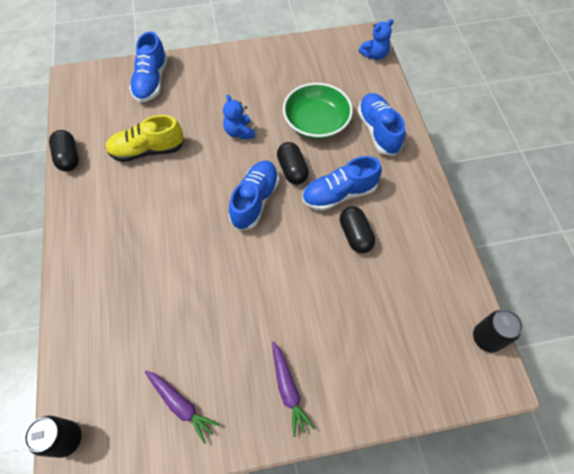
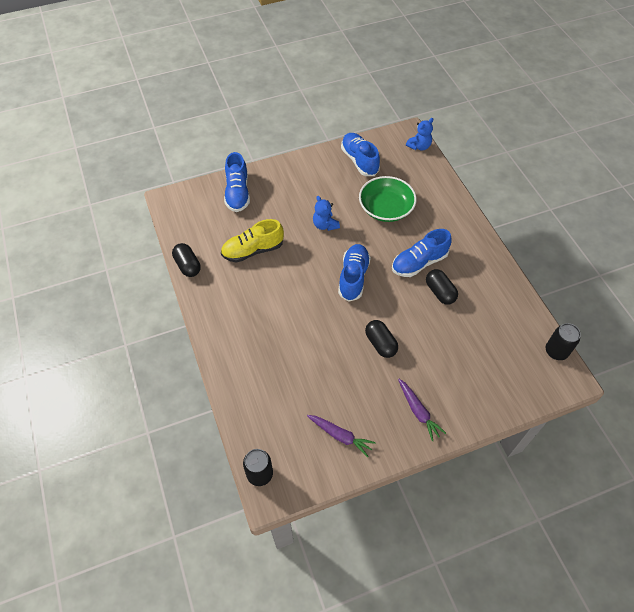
camera: 10 degrees left, 5 degrees down
(292, 170) = (376, 249): black capsule -> black capsule (380, 343)
(378, 131) = (437, 208): blue shoe -> blue shoe (359, 160)

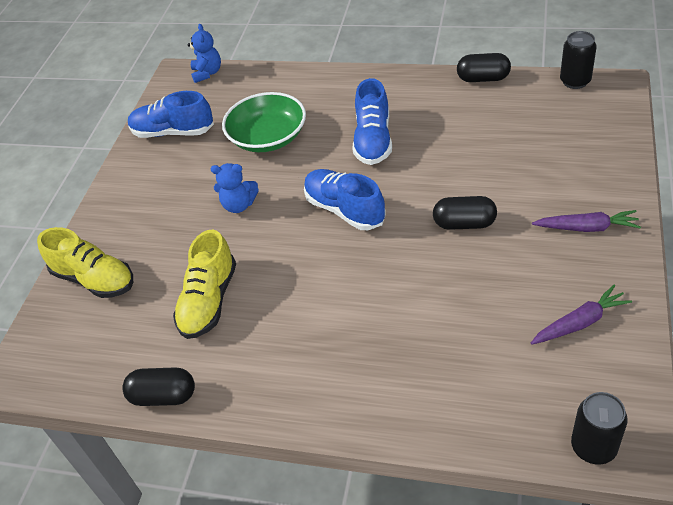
camera: 50 degrees left, 10 degrees down
(237, 193) = (94, 279): blue shoe -> yellow shoe
(440, 292) = (429, 140): black capsule -> black capsule (483, 78)

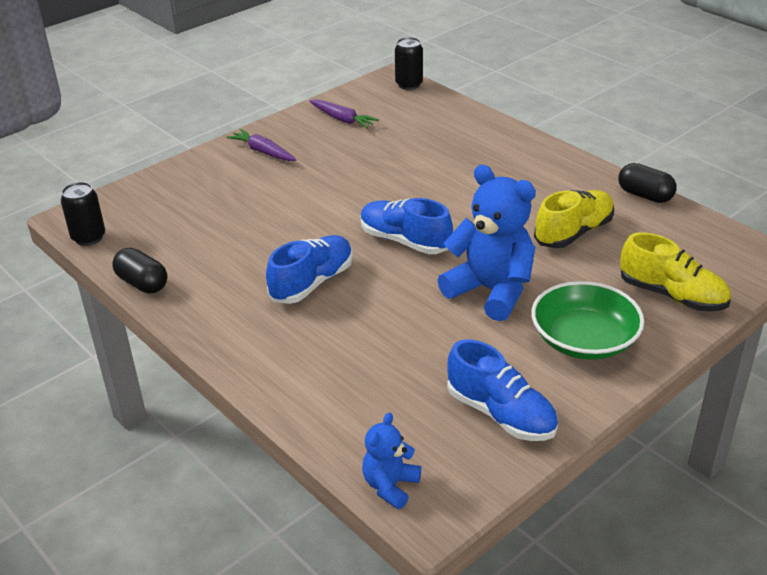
camera: 150 degrees left, 10 degrees down
(94, 279) = (672, 295): yellow shoe -> yellow shoe turned 150 degrees clockwise
(239, 205) = (491, 291): blue teddy bear -> blue teddy bear, size x1.93
(268, 137) = (402, 343): green bowl -> green bowl (584, 340)
(344, 210) = (404, 241): blue shoe -> blue shoe turned 135 degrees clockwise
(464, 224) = (332, 190): black capsule -> none
(580, 322) = (342, 119): purple carrot -> purple carrot turned 150 degrees counterclockwise

